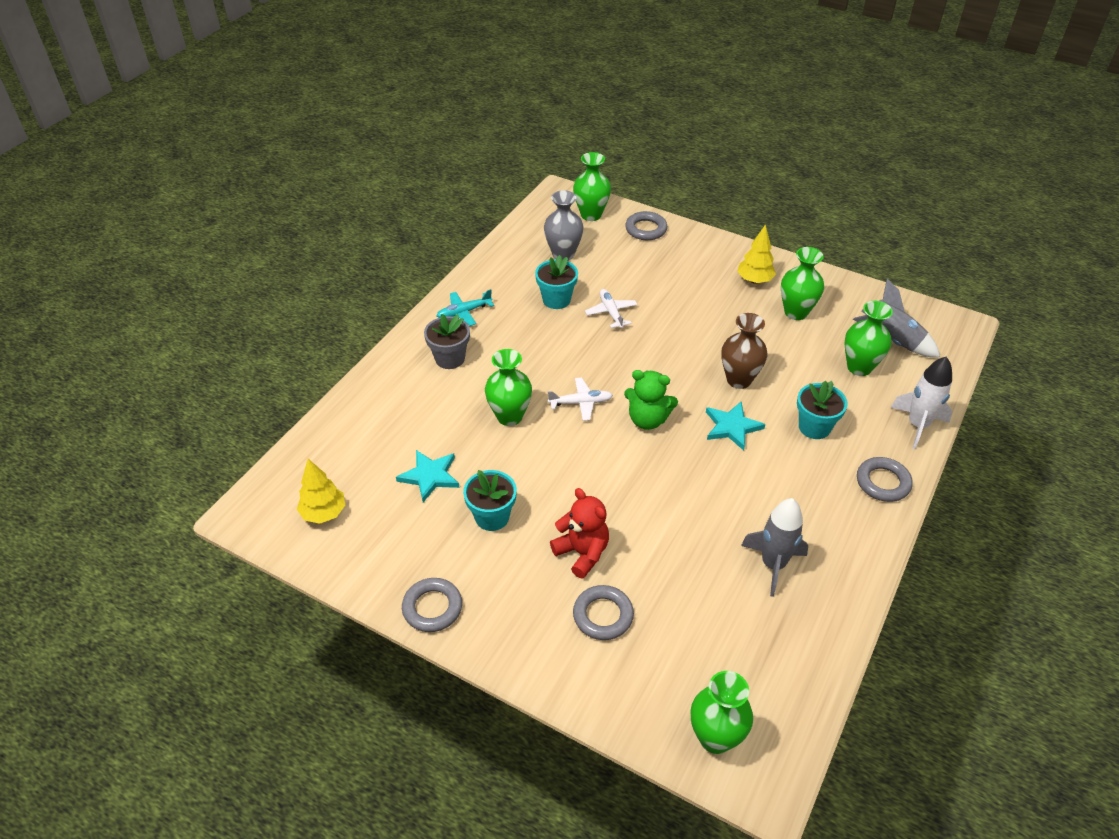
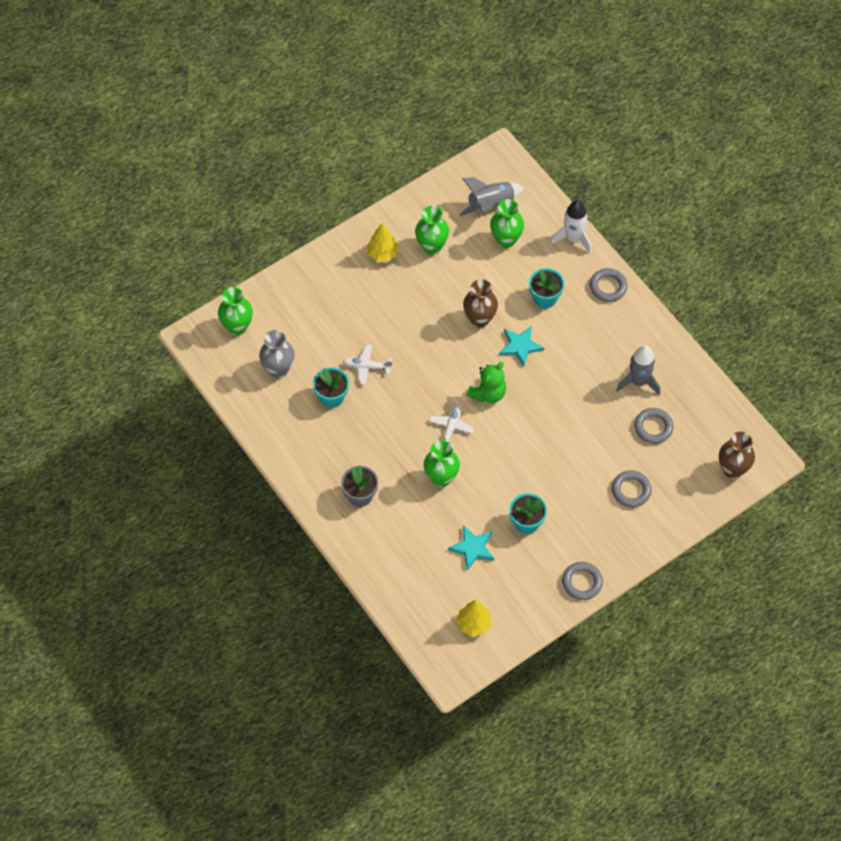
camera: 65 degrees left, 15 degrees up
(464, 312) = (312, 467): turquoise plane -> none
(582, 553) = (580, 482): red teddy bear -> none
(646, 229) = (279, 296): grey ring -> grey ring (653, 427)
(715, 737) = (732, 469): green vase -> brown vase

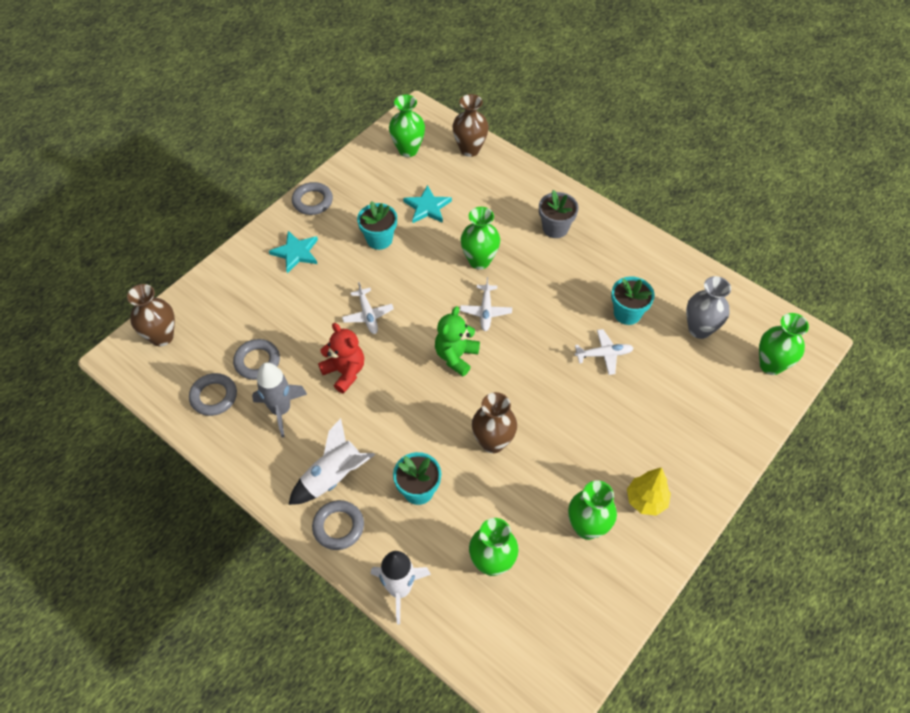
camera: 165 degrees right, 5 degrees down
(411, 609) = (470, 149): none -> brown vase
(473, 624) = (408, 150): yellow tree -> green vase
(490, 204) = (529, 615): grey rocket -> none
(520, 346) = (433, 420): turquoise star -> turquoise star (296, 253)
(553, 448) = (368, 315): none -> white plane
(582, 401) = (345, 372): none -> red teddy bear
(605, 321) = (333, 477): none -> white rocket
(631, 490) = (274, 292): grey ring -> grey ring (214, 396)

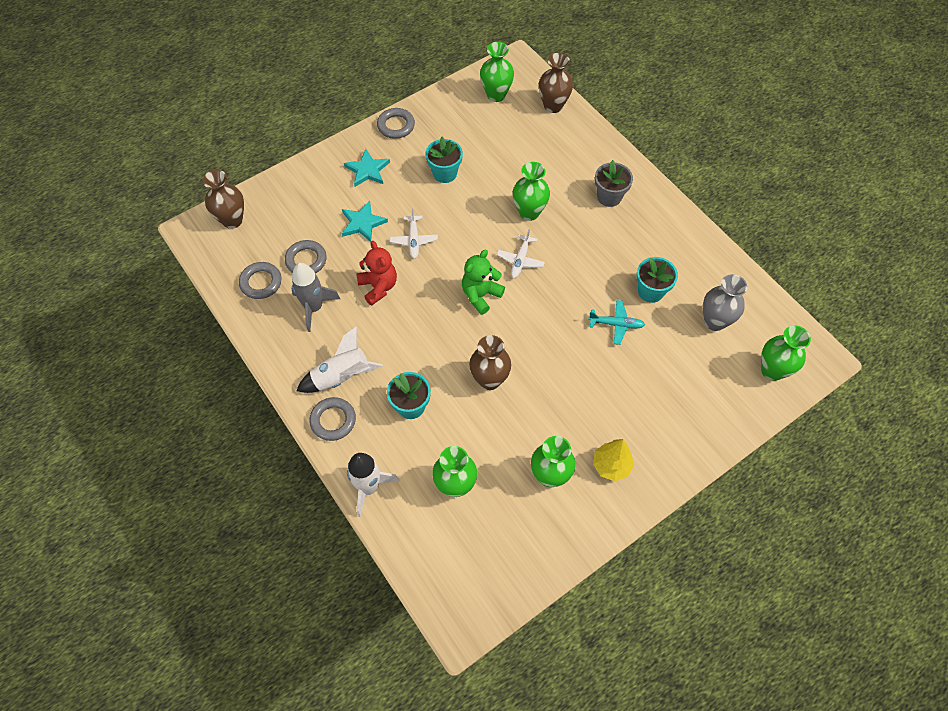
camera: 15 degrees right, 5 degrees up
(427, 207) = (497, 152): turquoise star -> turquoise star (362, 223)
(603, 354) = (616, 324): white plane -> turquoise plane

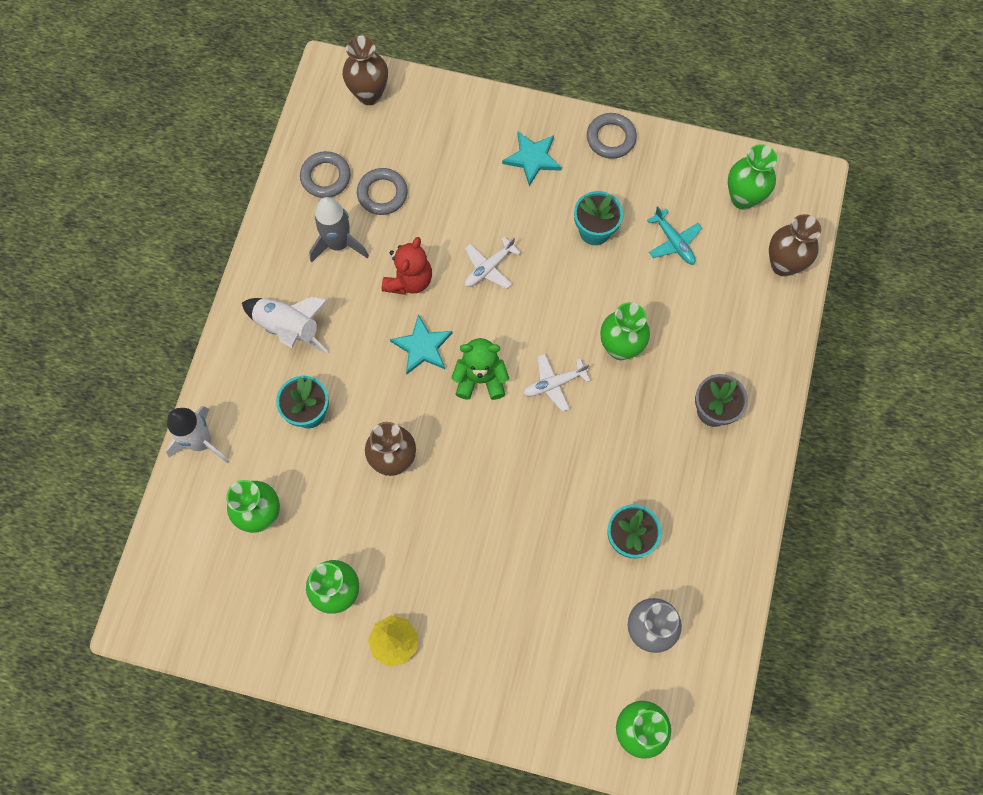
camera: 50 degrees right, 10 degrees up
(333, 420) = (240, 358): grey ring -> none
(362, 223) = (467, 206): turquoise star -> turquoise star (422, 347)
(616, 324) = (558, 532): turquoise plane -> turquoise plane (673, 241)

